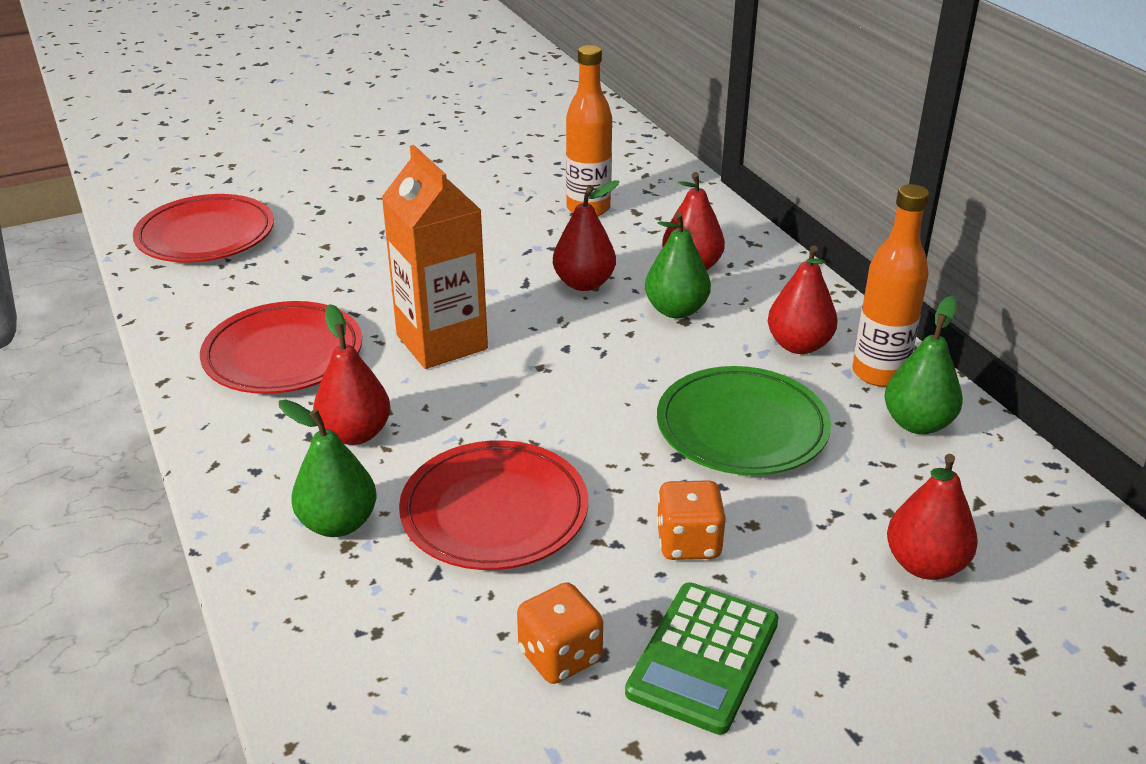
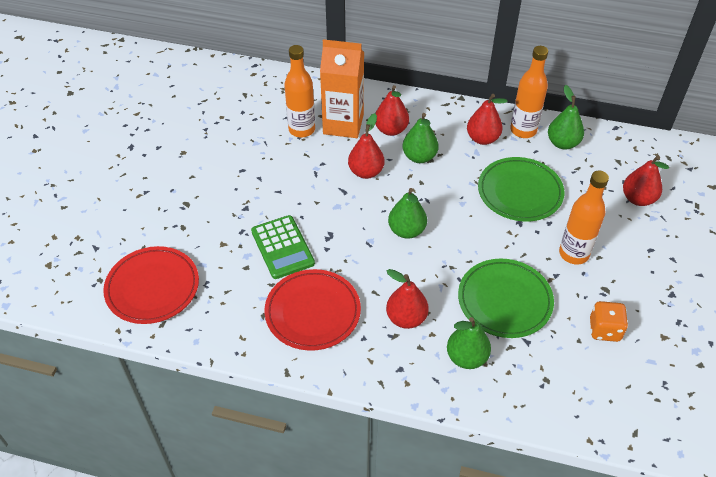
camera: 50 degrees left, 15 degrees up
(442, 342) = (363, 248): orange carton -> orange carton (343, 124)
(494, 512) = (504, 301): red plate -> green plate
(520, 362) = (406, 231): none -> green pear
(688, 543) = (573, 254): orange dice -> orange bottle
(703, 657) = (636, 289): green calculator -> green calculator (282, 247)

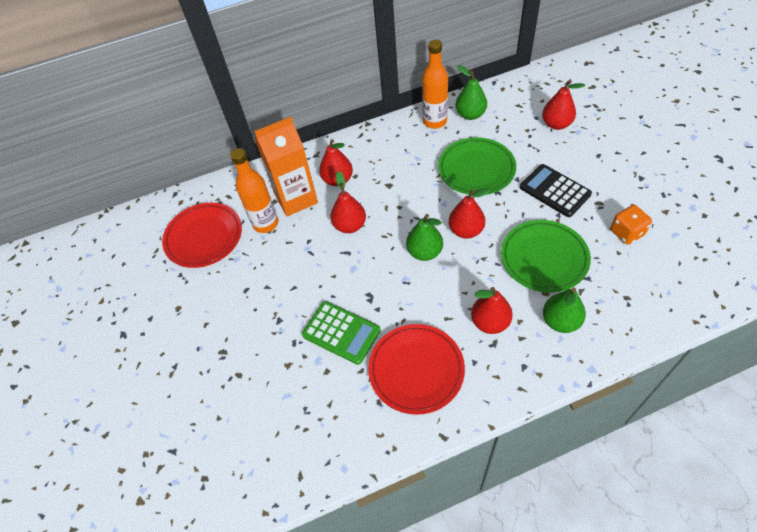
camera: 30 degrees left, 5 degrees up
(152, 288) = (261, 449): red plate -> red plate (204, 237)
(419, 157) = (379, 188): green pear -> none
(482, 139) = (412, 145): red pear -> red pear (466, 230)
(573, 254) = (554, 191): orange bottle -> black calculator

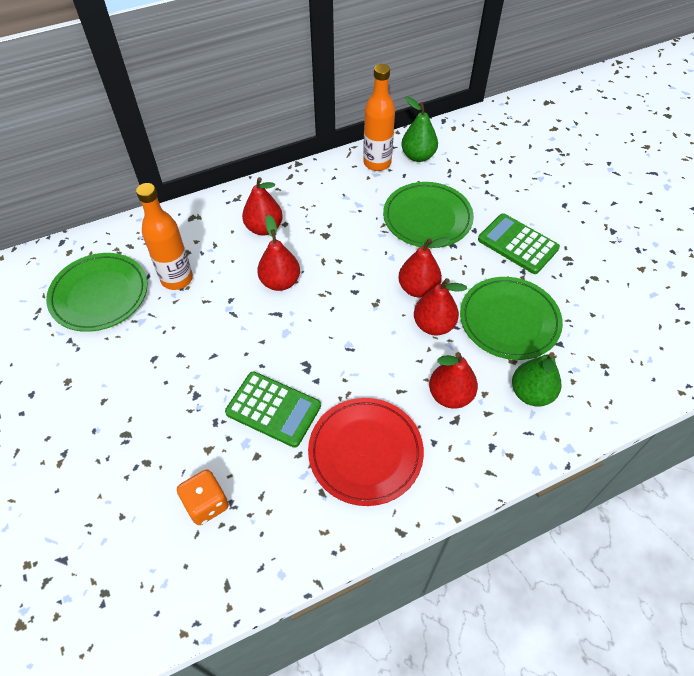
camera: 10 degrees left, 0 degrees up
(204, 237) = (99, 295): red plate -> green plate
(296, 198) = (213, 249): orange carton -> none
(424, 252) = (370, 313): green pear -> none
(554, 191) = (517, 244): black calculator -> green calculator
(556, 124) = (516, 169): red pear -> red pear (434, 325)
(626, 233) = (600, 292): orange dice -> orange dice (206, 504)

